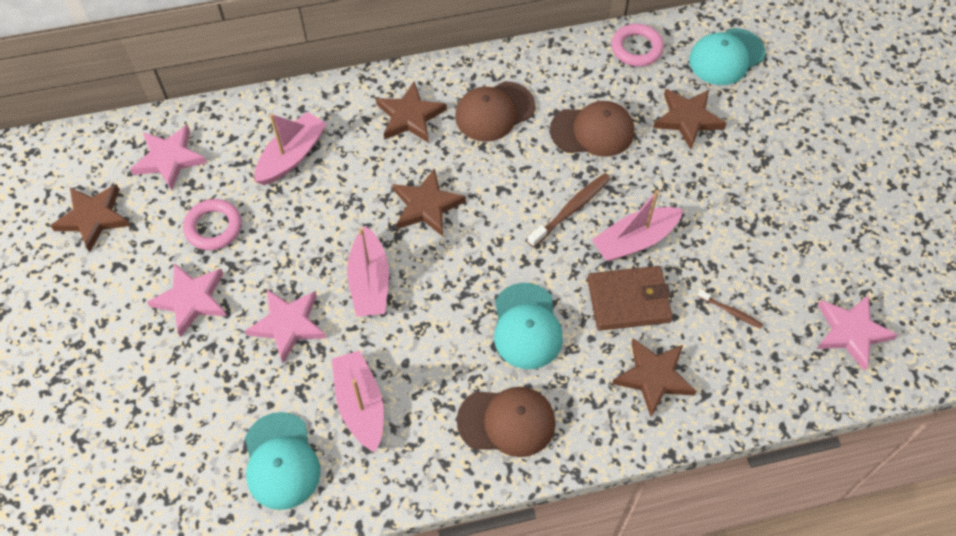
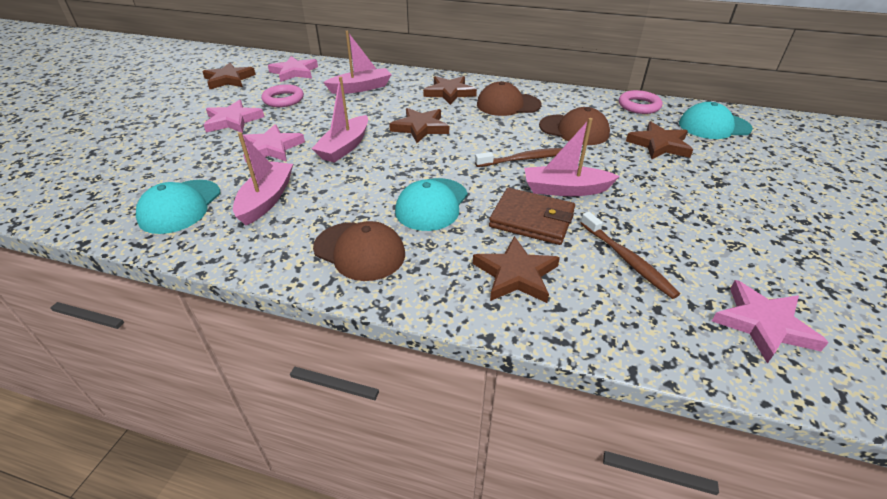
camera: 30 degrees right, 20 degrees down
(731, 312) = (627, 260): brown toothbrush -> brown toothbrush, size x1.71

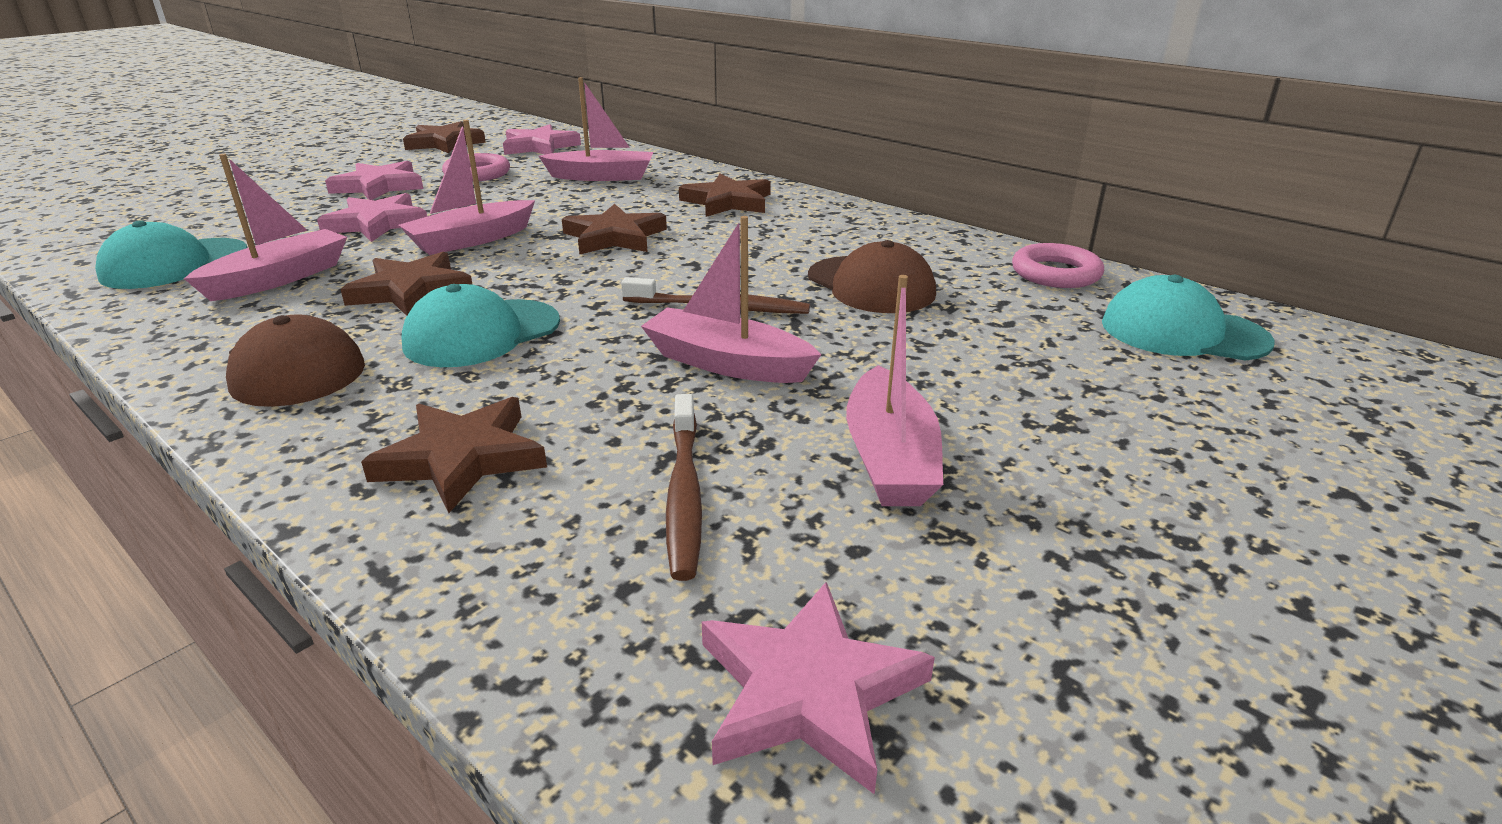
camera: 25 degrees right, 10 degrees down
(508, 105) = (802, 232): brown cap -> none
(531, 219) = (605, 391): brown wallet -> none
(659, 144) = (1013, 337): brown star -> brown star (411, 290)
(680, 217) = (890, 458): none -> pink boat

